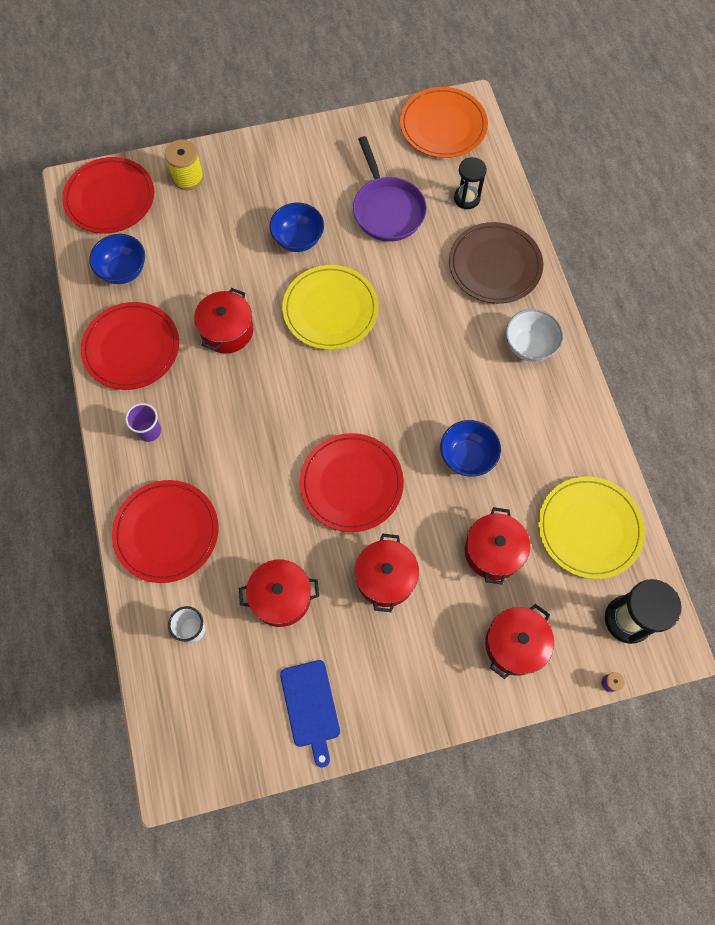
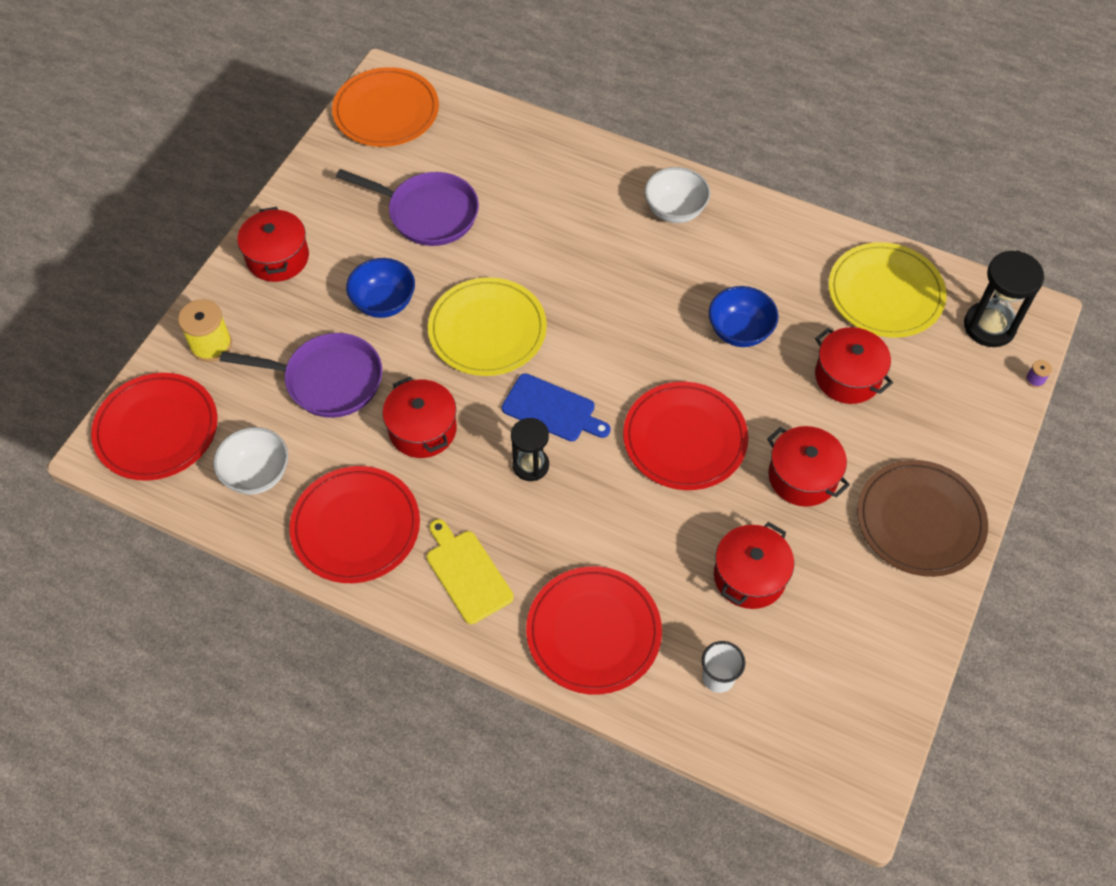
camera: 50 degrees left, 10 degrees down
(123, 270) = (257, 474): blue bowl -> white bowl
(149, 431) = (467, 573): purple cup -> yellow cutting board
(217, 254) = (327, 380): none -> purple pan
(311, 707) = (879, 626): blue cutting board -> blue cutting board (552, 409)
(467, 198) = (481, 148): black hourglass -> black hourglass (530, 465)
(495, 265) = (571, 177): brown plate -> brown plate (920, 520)
(515, 644) = (947, 422): red pot -> red pot (277, 257)

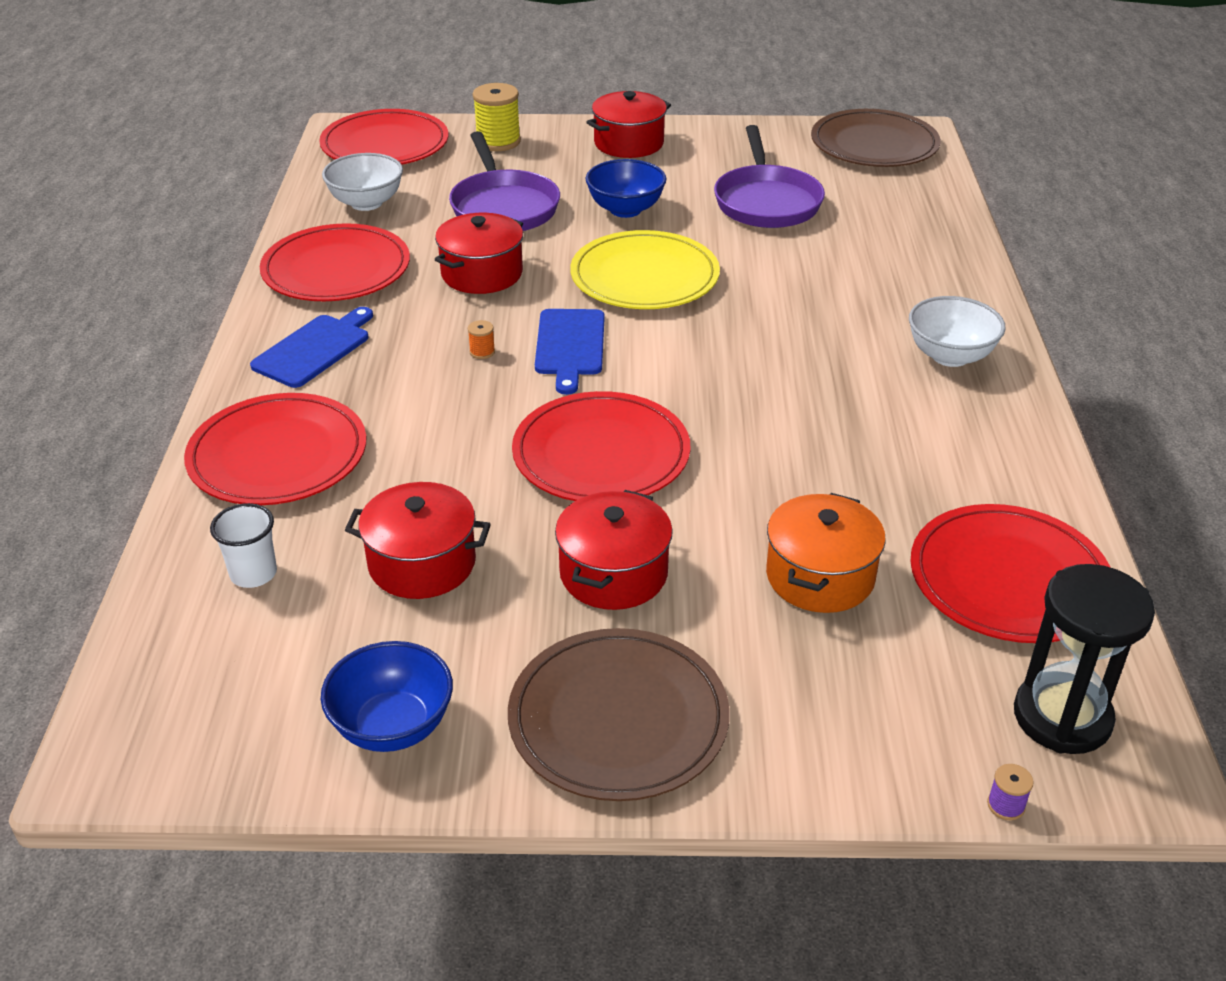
camera: 65 degrees right, 20 degrees down
(386, 111) = (874, 144): orange plate -> brown plate
(467, 573) = (314, 349): yellow cutting board -> blue cutting board
(530, 465) = (482, 352): black hourglass -> orange spool
(739, 331) = (808, 456): blue bowl -> blue bowl (393, 726)
(847, 377) = (820, 576): red pot -> orange pot
(885, 293) = (1008, 579): yellow plate -> red plate

